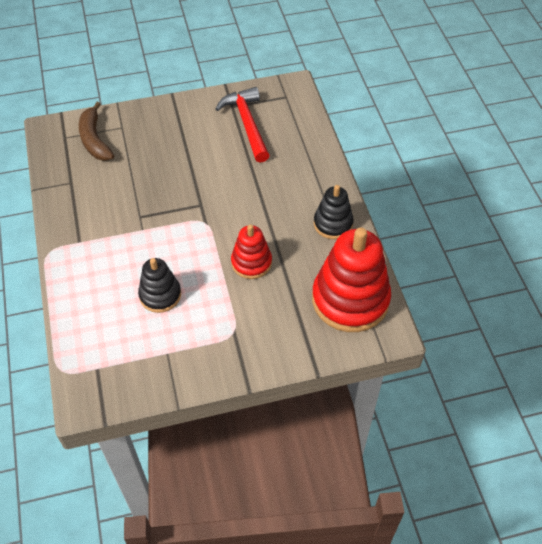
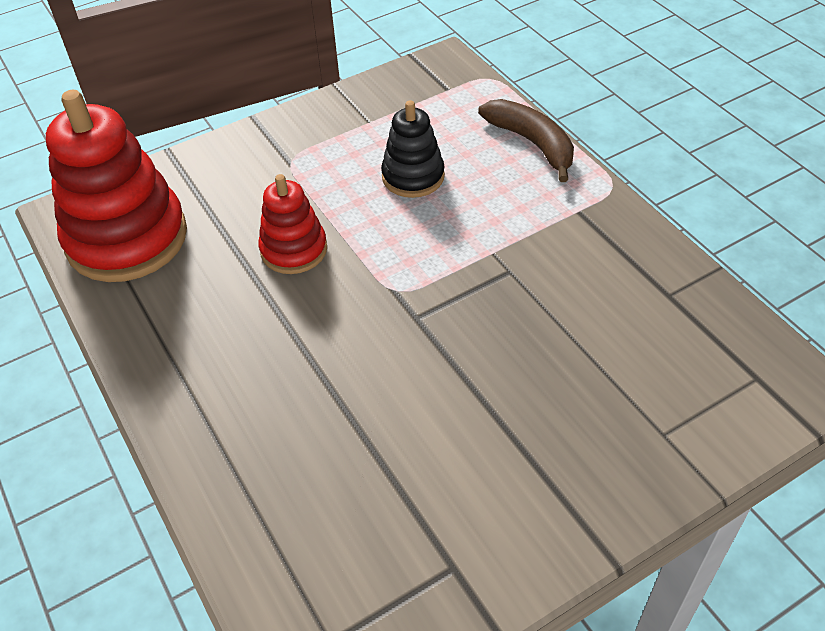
camera: 165 degrees right, 5 degrees down
(94, 140) = (695, 389): brown banana -> brown banana (532, 143)
(247, 124) = (397, 523): red hammer -> none
(333, 224) = (167, 346): black stacking toy -> none

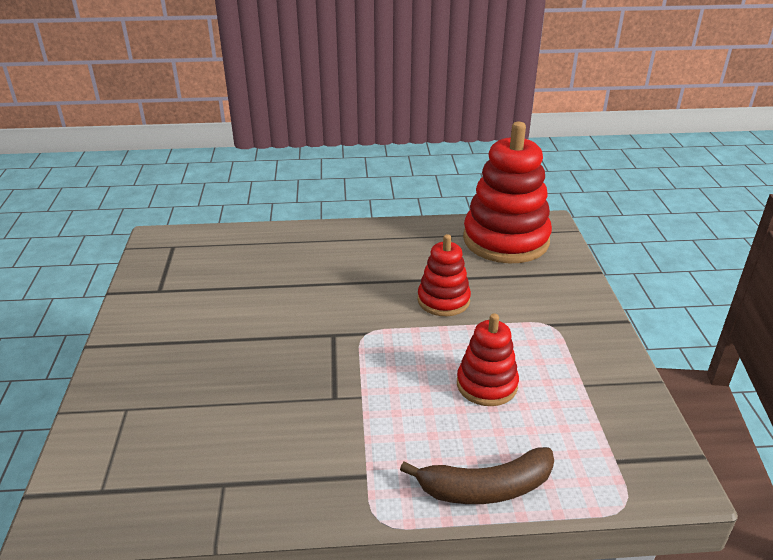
camera: 115 degrees right, 15 degrees down
(413, 176) = (486, 385): black stacking toy -> red stacking toy

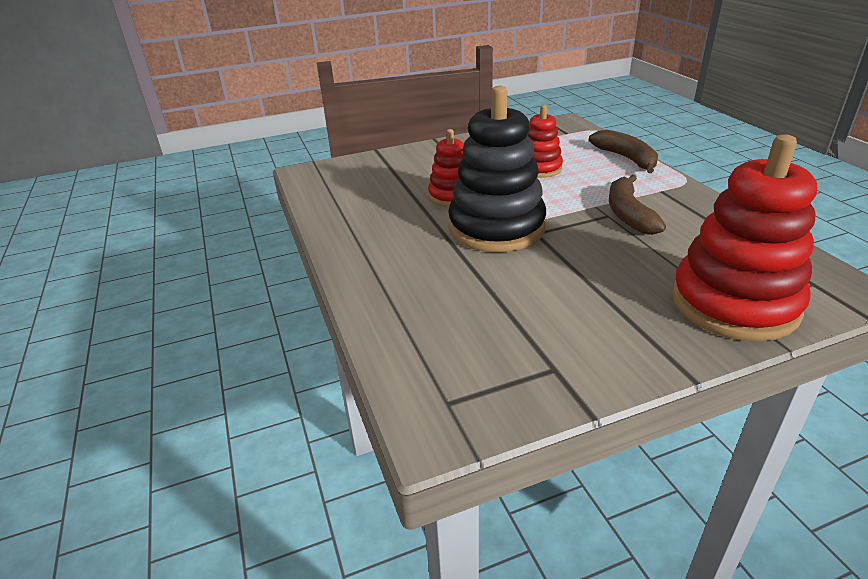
camera: 105 degrees left, 0 degrees up
(326, 415) = (628, 214): none -> brown banana
(358, 312) = (496, 228): none -> black stacking toy
(505, 240) = (340, 184): red stacking toy -> red stacking toy (734, 304)

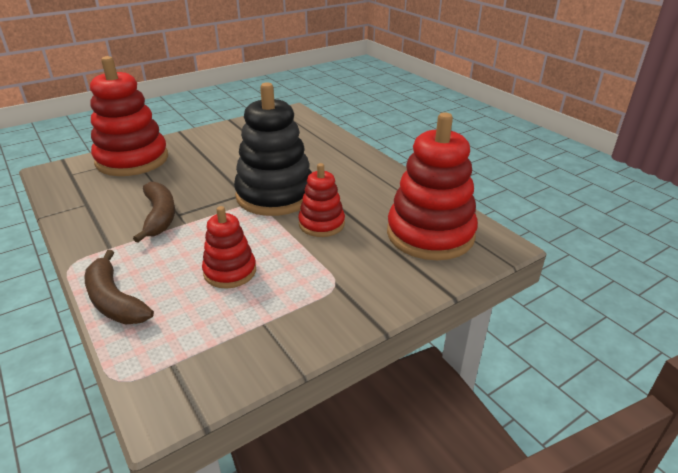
camera: 165 degrees right, 0 degrees up
(355, 182) = (430, 234): none -> red stacking toy

